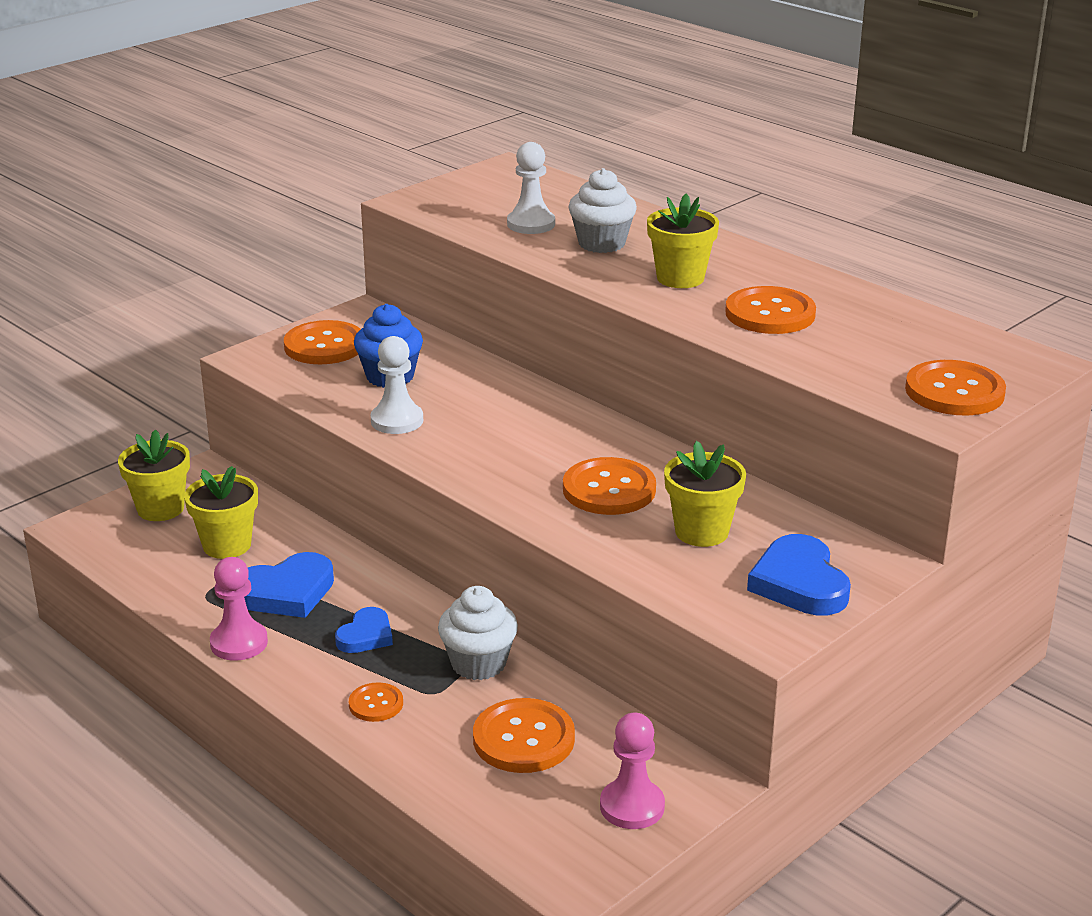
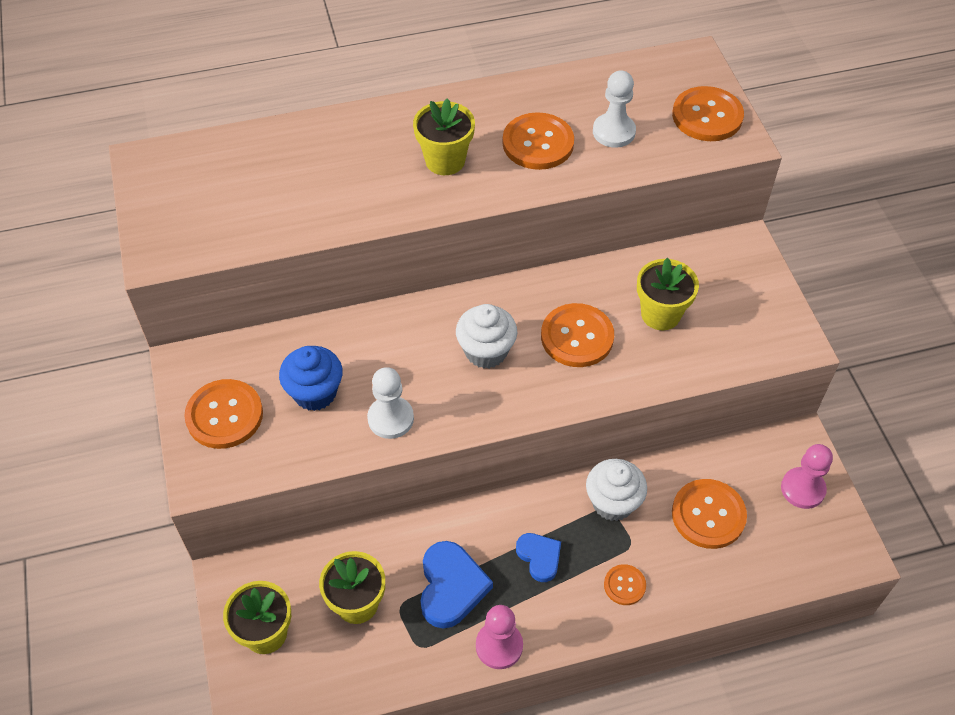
camera: 60 degrees left, 25 degrees up
(531, 224) = (275, 199): white pawn -> white pawn (614, 132)
(601, 243) = (348, 174): white cupcake -> white cupcake (486, 351)
(799, 583) = (747, 297): blue heart -> none

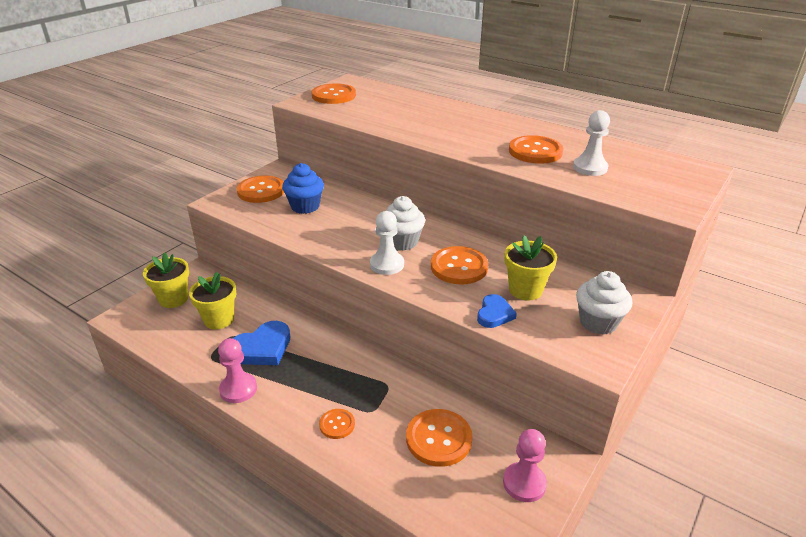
camera: 50 degrees right, 20 degrees down
(390, 418) = (316, 234): white pawn -> white pawn (387, 264)
(445, 160) = (473, 135): yellow flower pot -> none
(539, 557) = (319, 373): blue heart -> blue heart (494, 314)
(613, 503) = (394, 385): white cupcake -> white cupcake (598, 322)
(707, 116) = (668, 190): orange button -> orange button (334, 95)

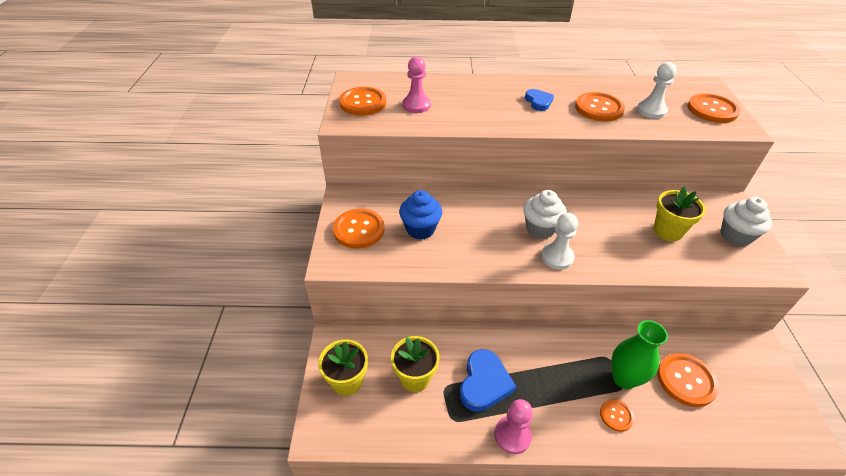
camera: 35 degrees left, 10 degrees up
(381, 406) = (624, 378): none -> green vase
(459, 267) = (605, 233): orange button -> orange button (712, 110)
(494, 314) = (676, 263): blue heart -> blue heart (538, 102)
(524, 483) = (763, 380): pink pawn -> pink pawn (416, 105)

